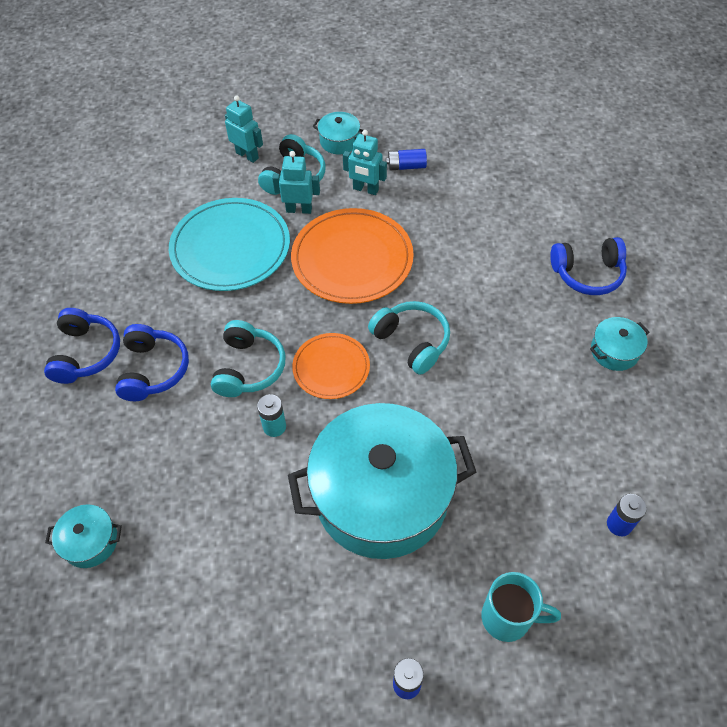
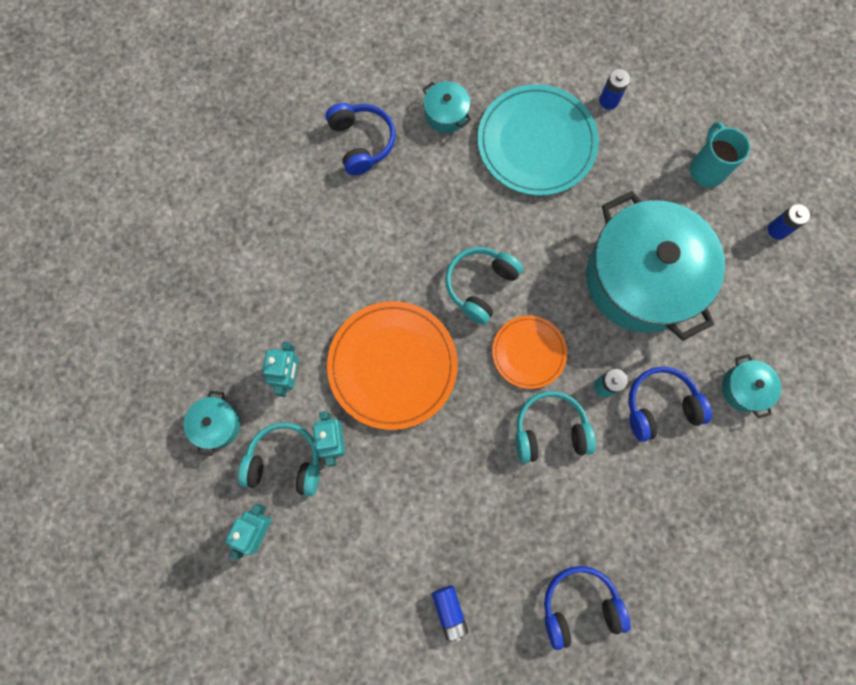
camera: 105 degrees left, 20 degrees up
(90, 542) = (759, 511): turquoise pot -> turquoise pot (744, 388)
(153, 370) = (578, 525): blue headphones -> blue headphones (660, 406)
(230, 247) = (405, 500): turquoise plate -> turquoise plate (536, 143)
(406, 166) = (246, 339): blue battery -> blue battery (449, 611)

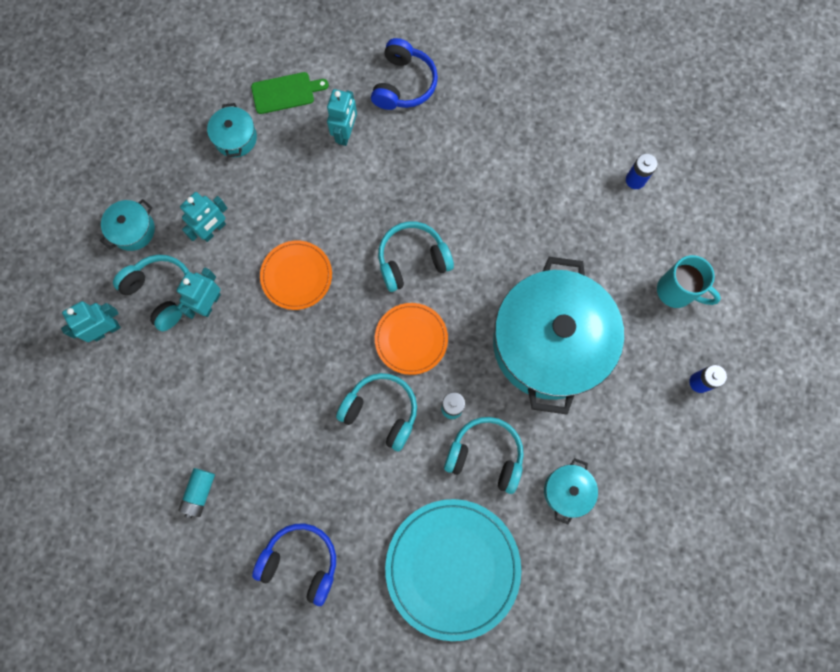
camera: 35 degrees right, 0 degrees up
(264, 214) = (286, 92): none -> green cutting board
(343, 216) = (346, 133): none -> turquoise robot
(392, 365) = (296, 276): orange plate -> orange plate, size x0.58
(446, 114) = (489, 104): turquoise pot -> turquoise pot (235, 138)
(449, 611) = (199, 493): blue battery -> turquoise battery
(536, 143) = (546, 175): turquoise plate -> turquoise plate (452, 567)
(660, 406) = (485, 455): blue headphones -> turquoise headphones
(706, 169) = (676, 291): turquoise mug -> turquoise mug turned 90 degrees clockwise

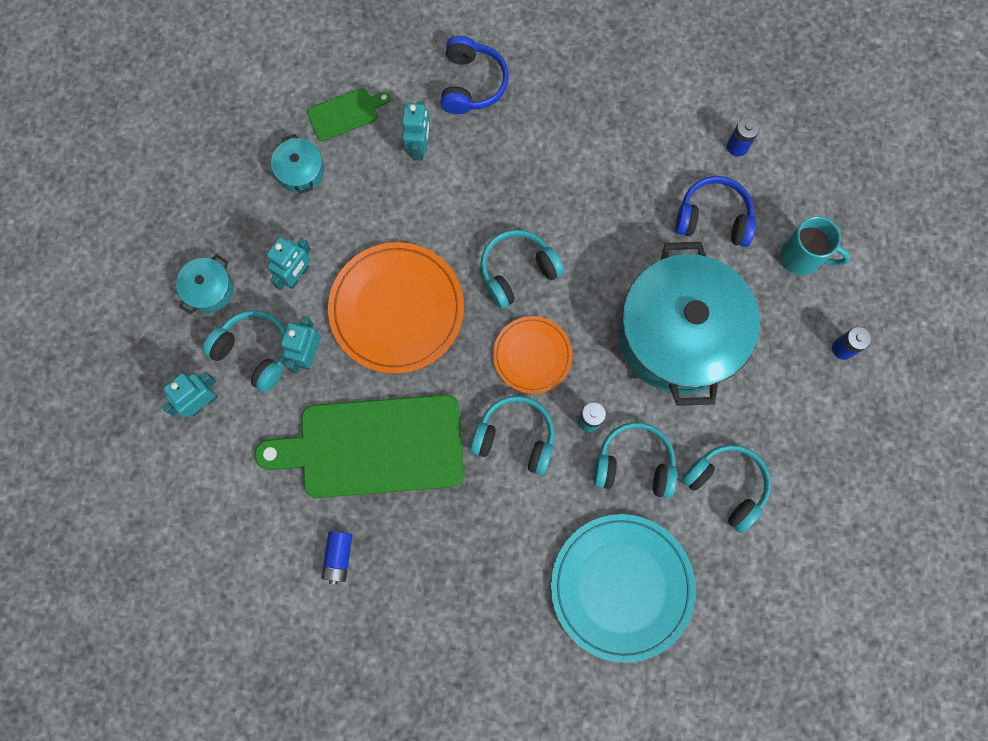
camera: 10 degrees left, 0 degrees up
(199, 493) = (338, 557): turquoise battery -> blue battery
(251, 397) = (373, 447): none -> green cutting board
(296, 276) = (396, 309): orange plate -> orange plate, size x1.73
(301, 562) = (461, 610): blue headphones -> blue headphones (713, 218)
(567, 491) = (726, 486): turquoise pot -> turquoise headphones

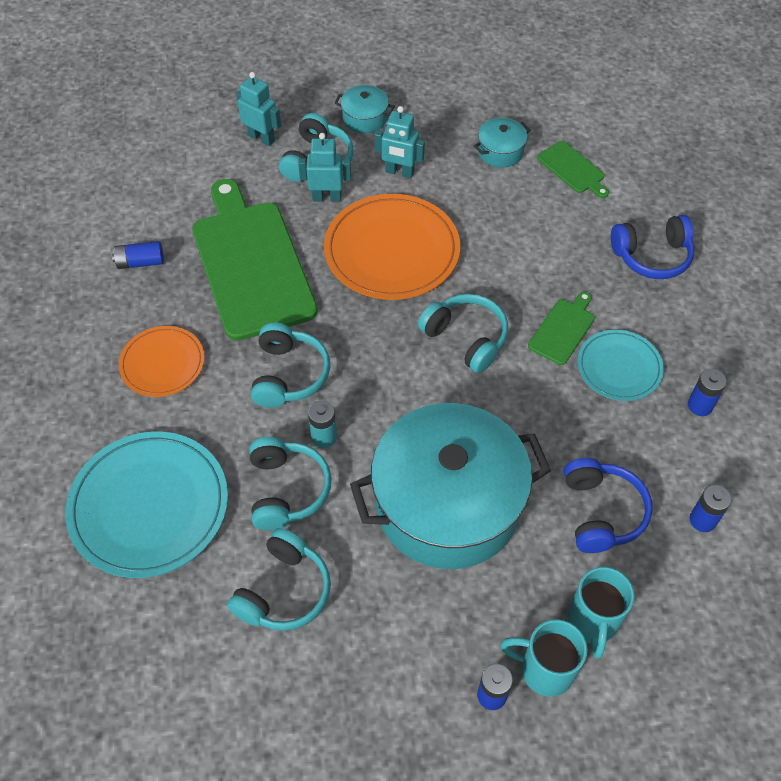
camera: 75 degrees right, 20 degrees down
(419, 147) = (564, 231): turquoise robot -> none
(530, 187) = (563, 329): none -> green cutting board
(532, 355) = (380, 370): orange plate -> orange plate (162, 363)
(582, 155) = (619, 367): none -> turquoise plate
(635, 107) = (700, 405): none -> blue battery
(831, 304) = (544, 670): none -> turquoise mug

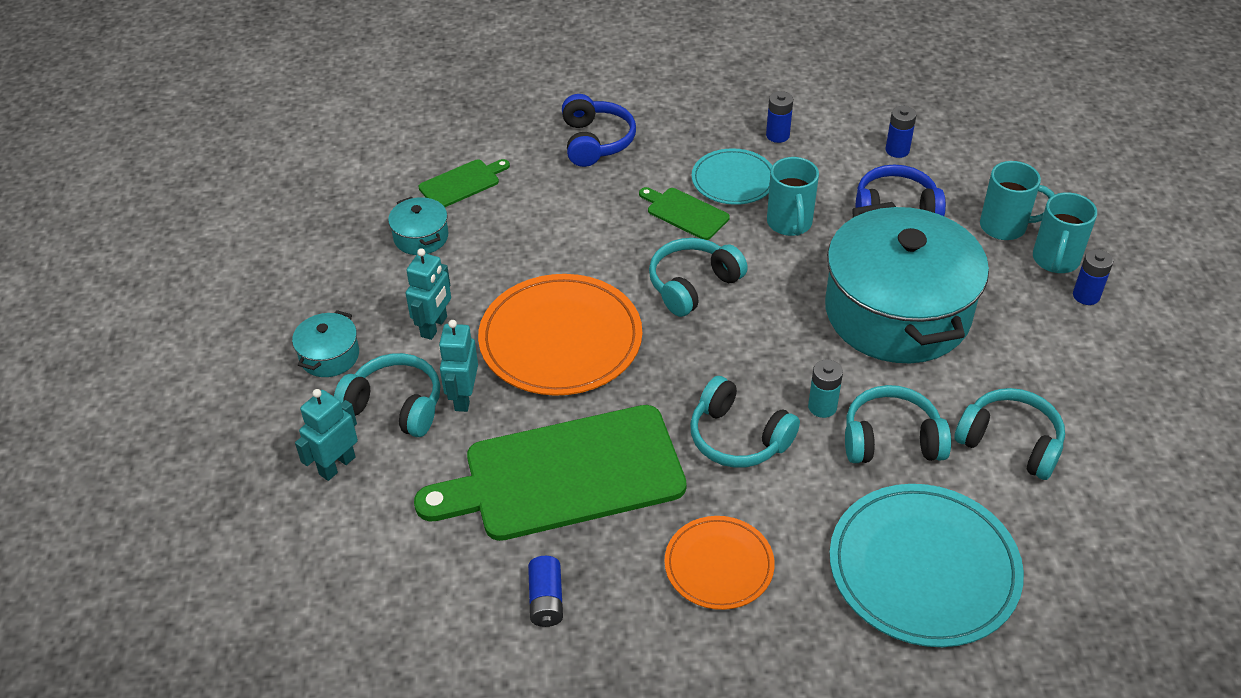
camera: 85 degrees left, 10 degrees down
(288, 375) = (738, 437): turquoise headphones -> turquoise headphones turned 150 degrees counterclockwise
(562, 415) = (789, 224): none -> turquoise mug

